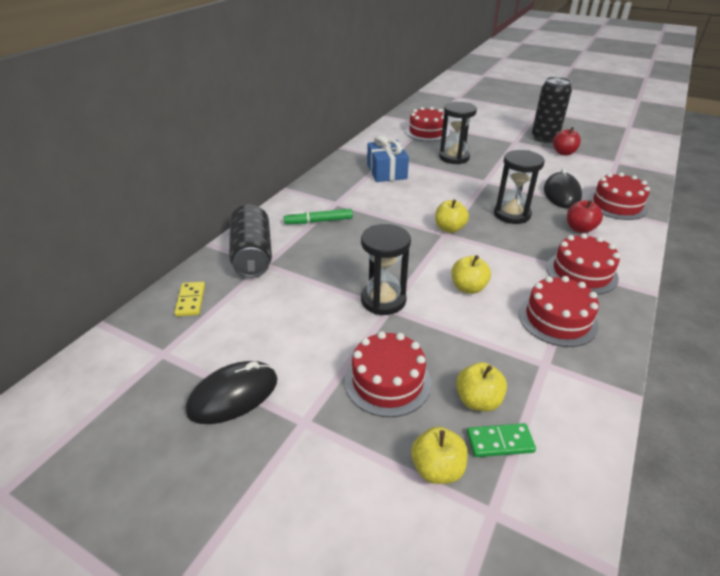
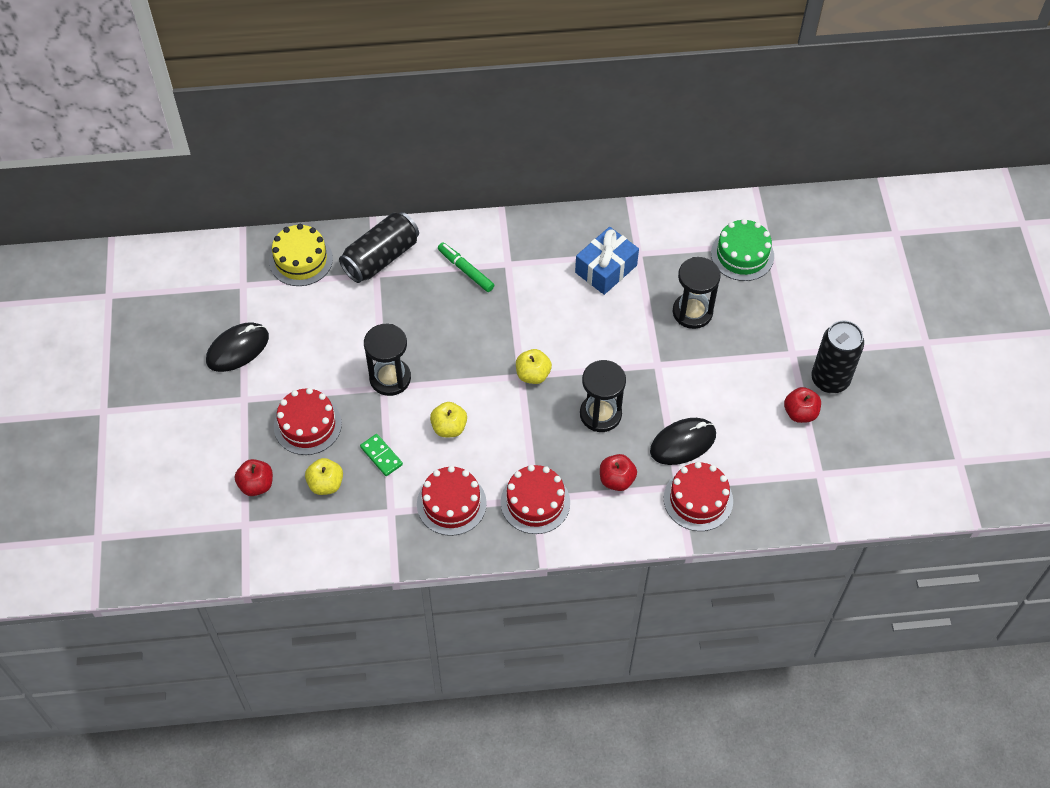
camera: 55 degrees right, 20 degrees up
(191, 300) = (301, 260): yellow domino -> yellow cake
(233, 395) = (237, 349): black mouse -> black mouse turned 60 degrees counterclockwise
(427, 132) = (742, 255): red cake -> green cake
(437, 468) = (256, 485): yellow apple -> red apple
(500, 442) = (298, 509): green domino -> green domino (381, 456)

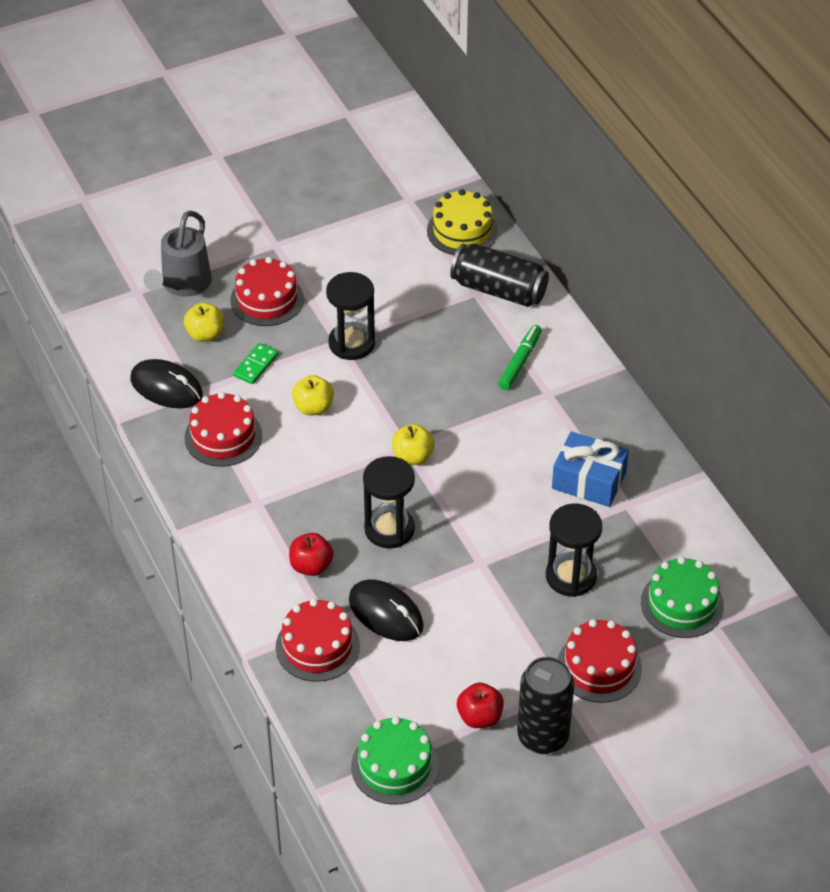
camera: 70 degrees right, 10 degrees down
(237, 349) = (331, 221): black mouse -> black mouse (166, 387)
(256, 485) = (183, 285): red apple -> grey watering can
(535, 502) = (253, 504): red cake -> red cake (599, 667)
(826, 482) = (395, 766): none -> green cake

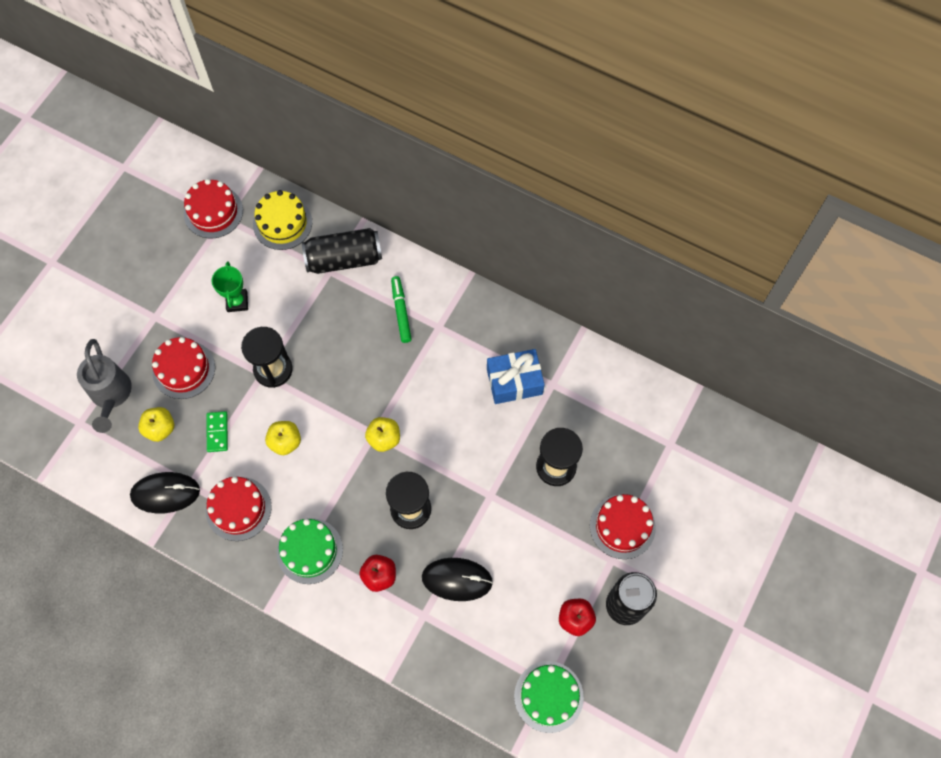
camera: 35 degrees left, 20 degrees up
(317, 646) = (430, 638): red cake -> red cake (213, 212)
(363, 272) = (237, 302): none -> green trophy
(682, 604) = (639, 441): green cake -> green cake (309, 551)

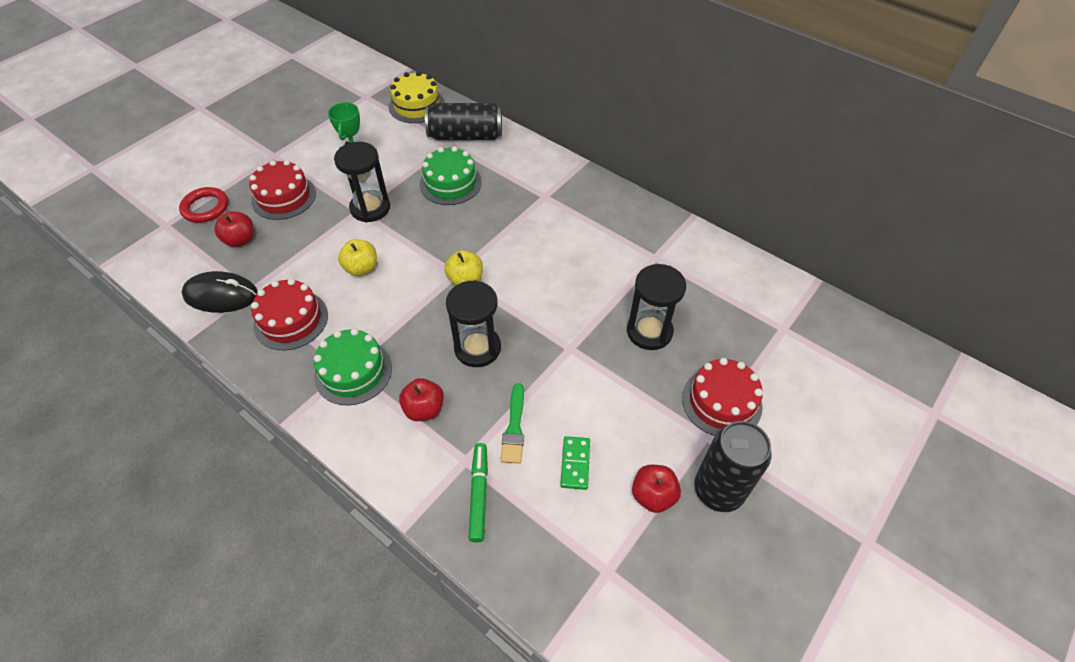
camera: 10 degrees right, 15 degrees down
(111, 395) = (205, 208): grey watering can -> red ring
(160, 428) = (240, 240): yellow apple -> red apple
(213, 212) = (357, 91): red cake -> none
(217, 432) = (296, 251): green domino -> green domino (575, 463)
(401, 311) = (510, 180): green marker -> green marker (479, 494)
(457, 579) = (514, 427): black mouse -> green brush
(514, 381) = (614, 249): blue gift -> none
(548, 696) = (606, 586): green cake -> green cake (450, 183)

